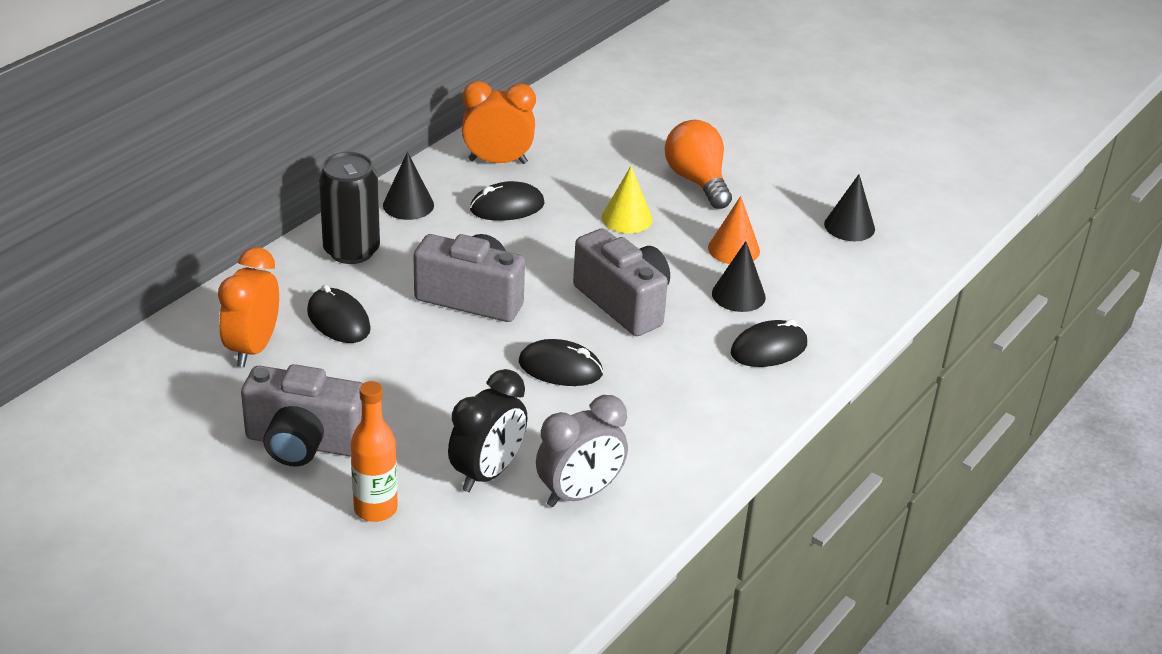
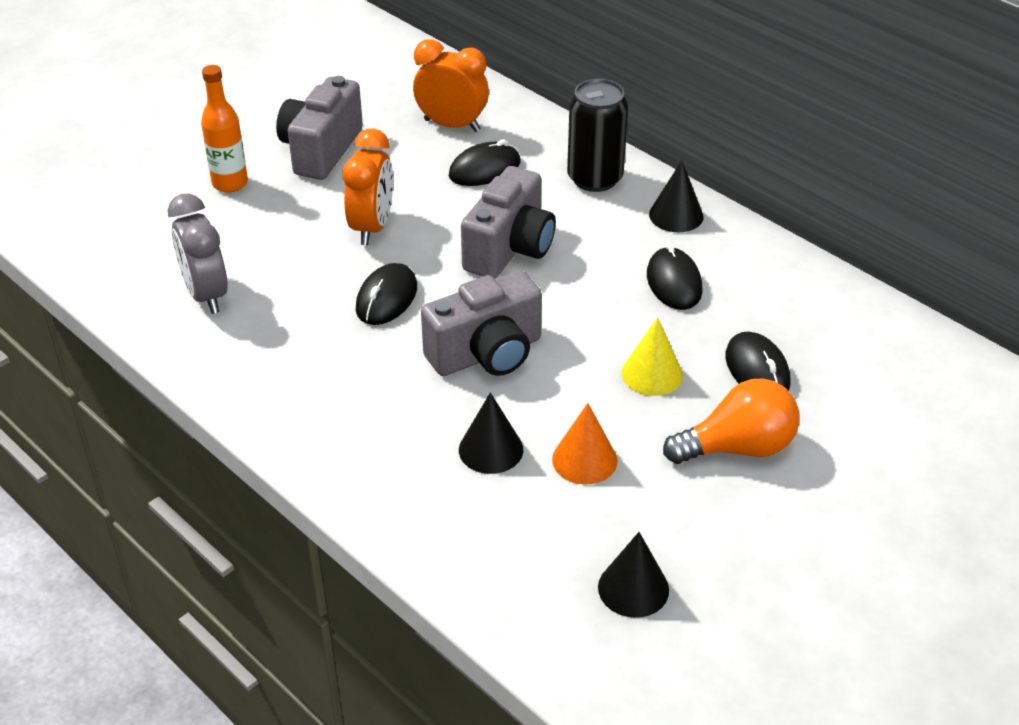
camera: 100 degrees right, 5 degrees up
(487, 473) = (252, 243): black clock -> none
(497, 161) = (768, 282): orange clock -> orange clock (372, 227)
(768, 349) = (386, 459): black mouse -> black mouse (757, 370)

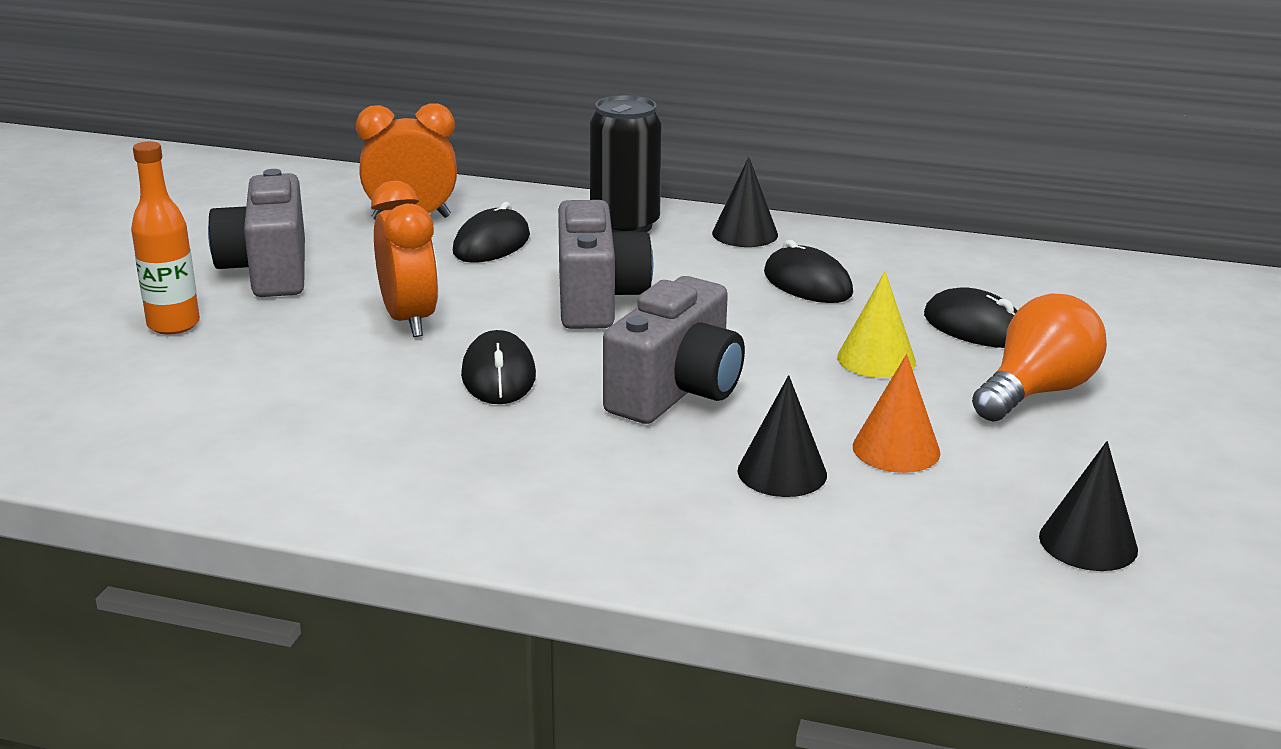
camera: 30 degrees left, 15 degrees down
(206, 295) = (250, 433): grey clock -> none

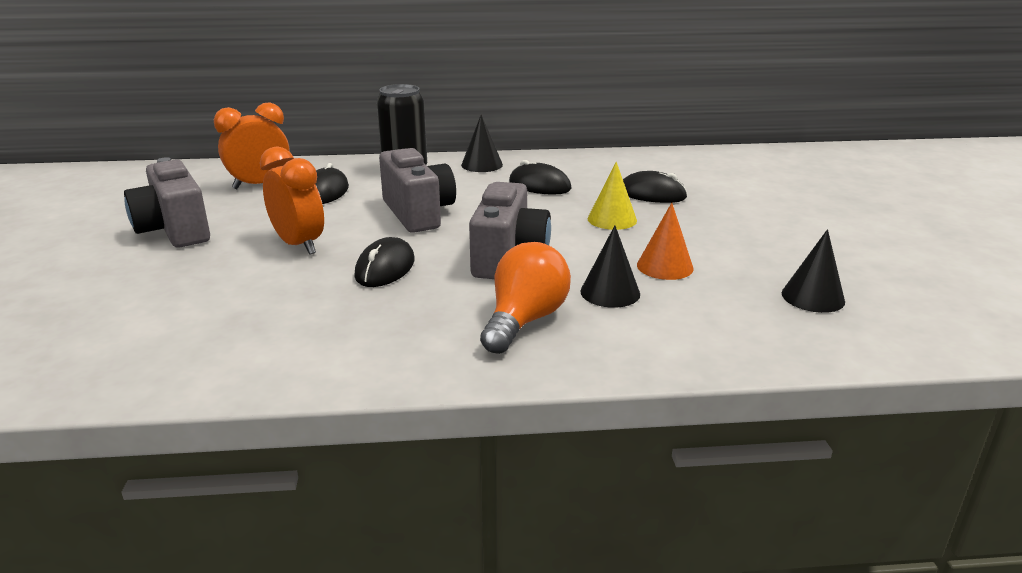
camera: 20 degrees left, 0 degrees up
(173, 325) = (120, 276): orange bottle -> none
(498, 376) = (385, 268): black mouse -> black mouse turned 45 degrees clockwise
(1036, 392) = (713, 222): orange light bulb -> orange light bulb (524, 320)

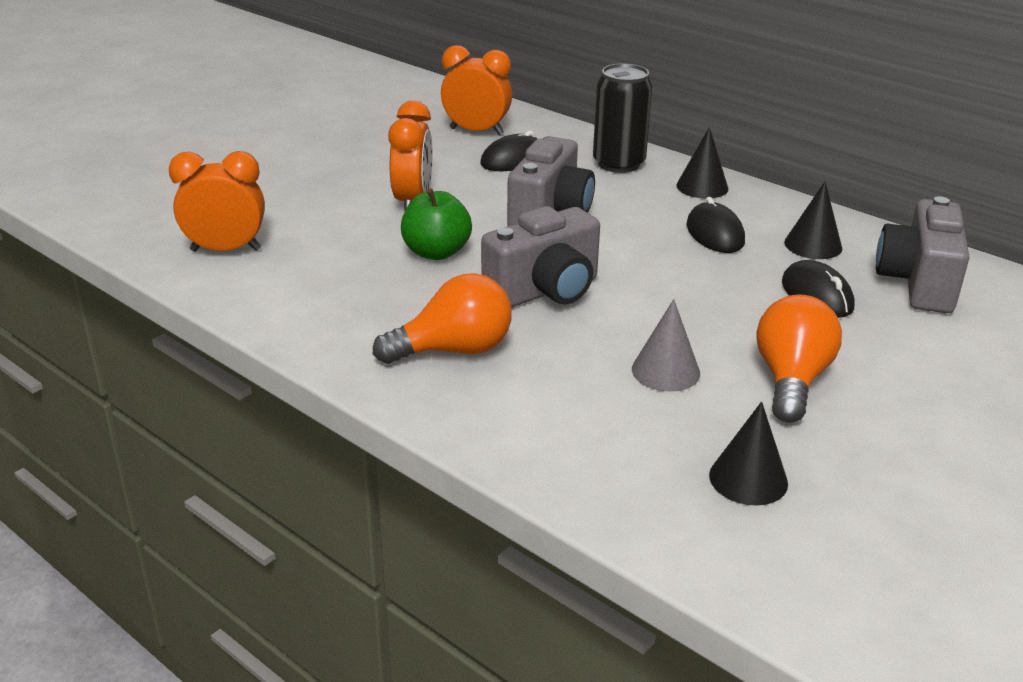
camera: 45 degrees right, 5 degrees up
(175, 230) = (355, 150): grey camera -> grey camera (918, 283)
(189, 347) = (226, 250): none -> orange clock
(385, 268) = (436, 252): black mouse -> green apple
(610, 292) = (566, 366): black cone -> black cone (813, 245)
(612, 219) = (714, 301): yellow cone -> none
(665, 266) = (665, 371): orange cone -> grey cone
(727, 239) = (791, 380): none -> orange light bulb

